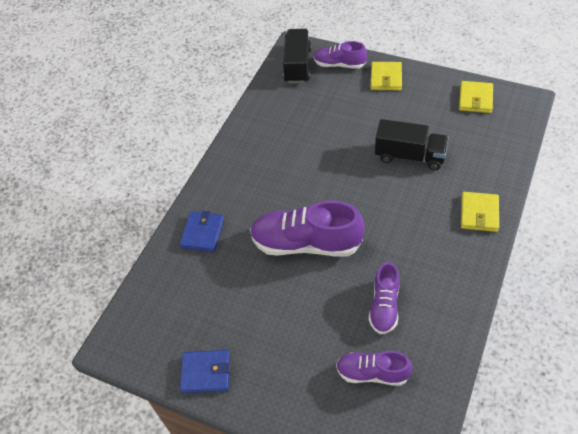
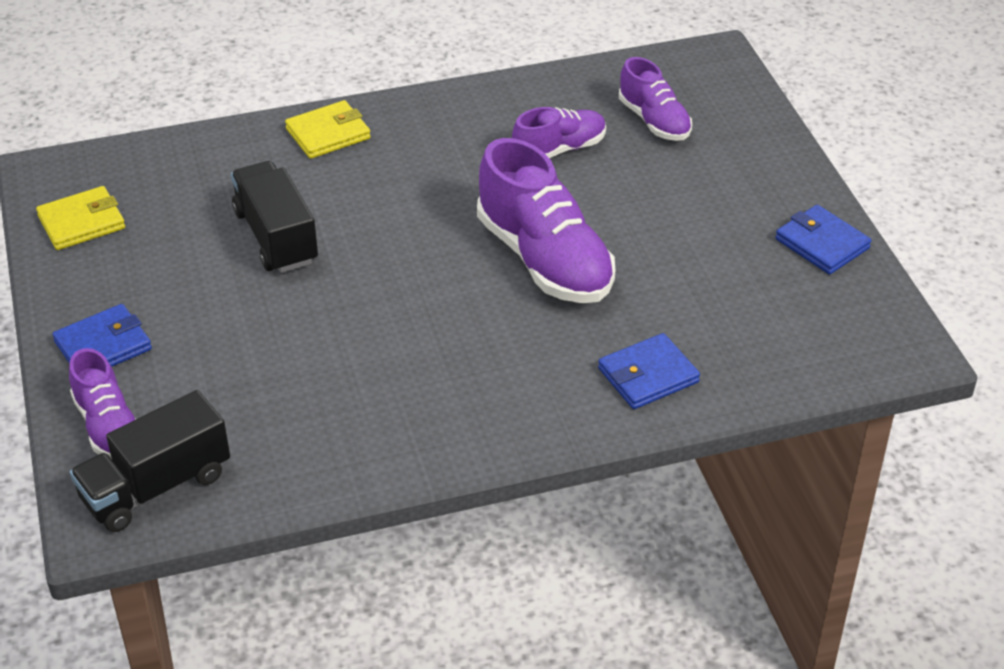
camera: 135 degrees left, 10 degrees down
(386, 78) = (103, 345): yellow wallet -> blue wallet

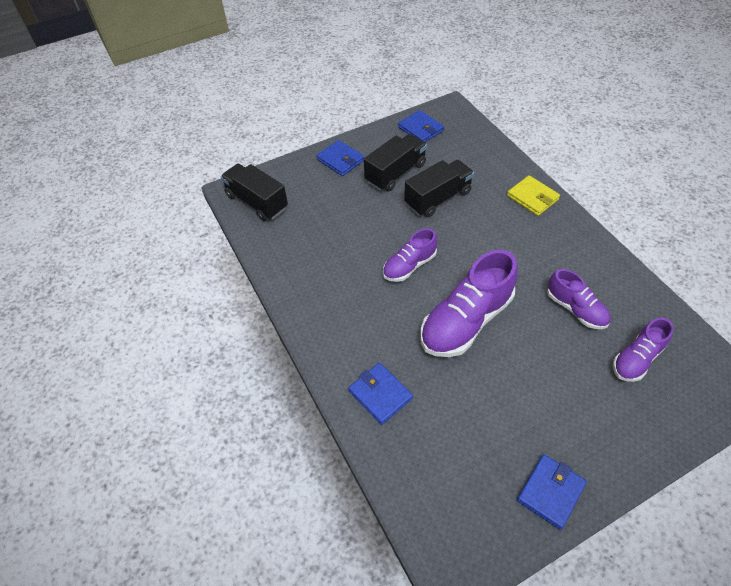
camera: 80 degrees right, 10 degrees up
(82, 222) = (420, 129): yellow wallet -> blue wallet
(108, 426) = (290, 176): purple shoe -> purple shoe (409, 266)
(183, 277) = (395, 173): none -> black truck

